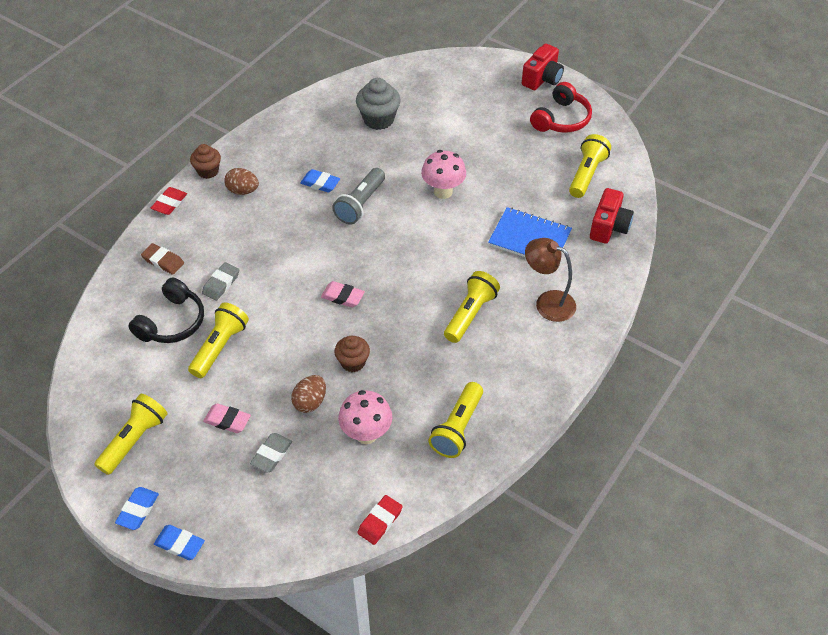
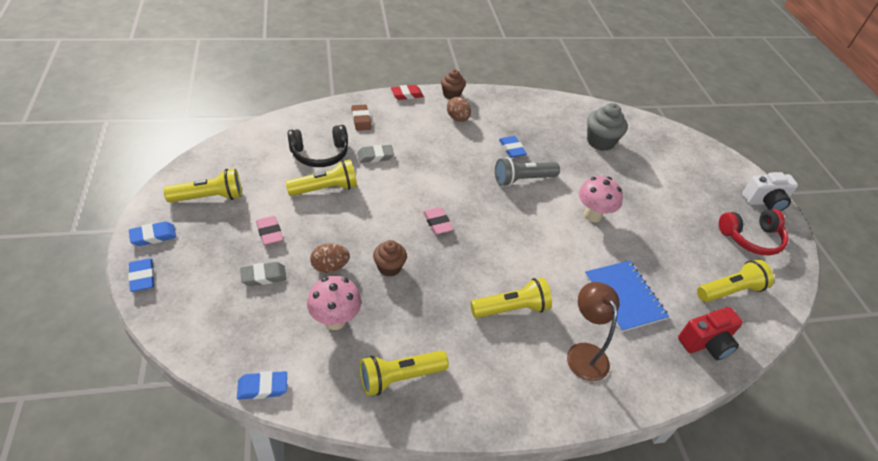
camera: 40 degrees right, 5 degrees down
(380, 521) = (262, 387): red eraser -> blue eraser
(542, 79) = (765, 202): red camera -> white camera

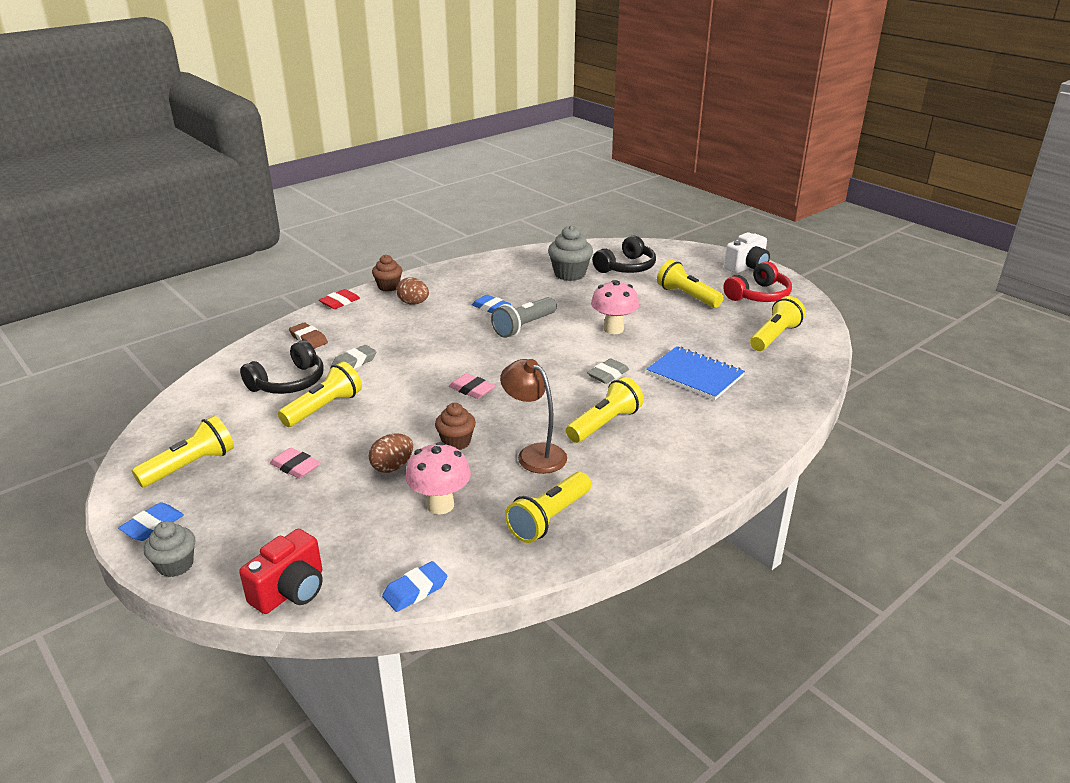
camera: 25 degrees left, 15 degrees down
(142, 277) = (175, 565): blue eraser -> grey cupcake
(263, 276) = (325, 504): grey eraser -> grey eraser (608, 374)
(584, 353) = (698, 428): brown lamp -> brown lamp (534, 454)
(654, 155) = (626, 267): none -> black headphones
(683, 209) = (687, 296): none -> yellow flashlight
(706, 343) = (788, 379): red camera -> red camera (291, 591)

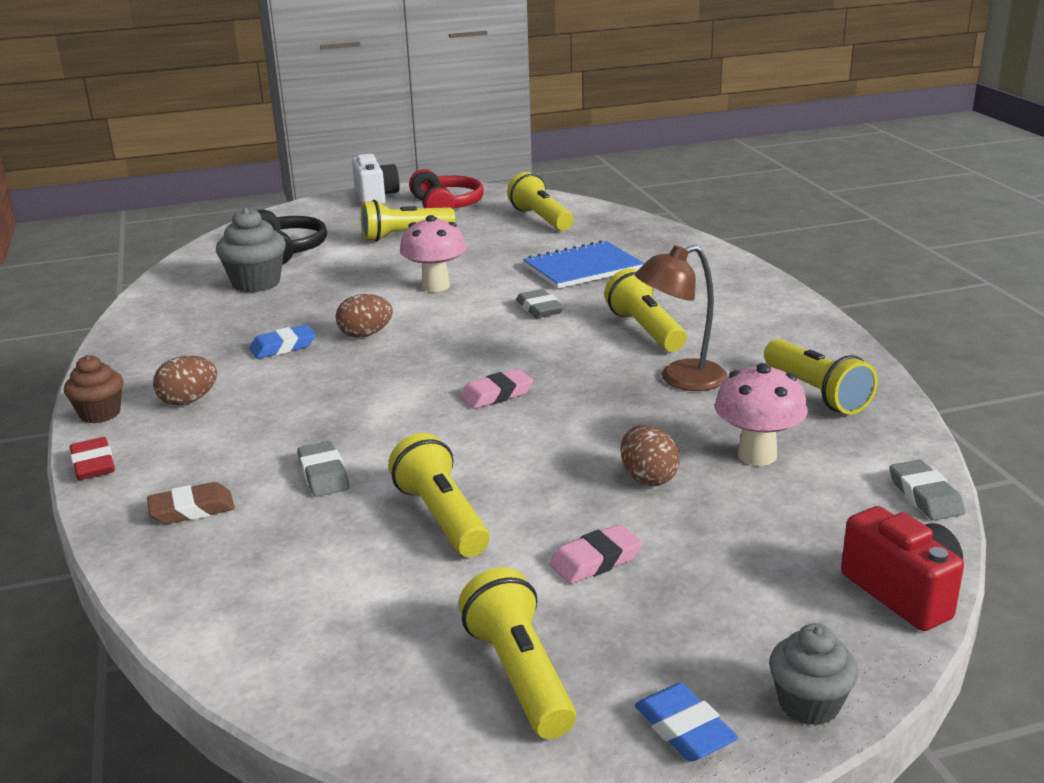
camera: 65 degrees left, 5 degrees down
(289, 382) = (326, 544): black headphones -> none
(415, 590) = (925, 496): blue eraser -> grey eraser
(456, 442) = (619, 424): brown cupcake -> none
(524, 327) = (365, 335): grey flashlight -> brown egg

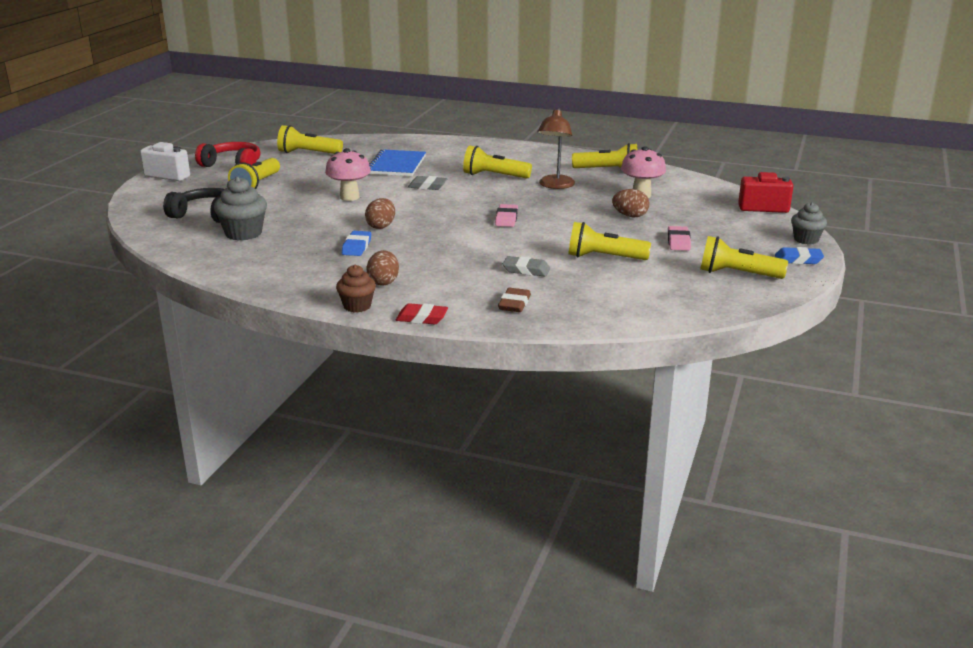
camera: 55 degrees left, 0 degrees up
(925, 496) = (709, 183): grey eraser -> none

